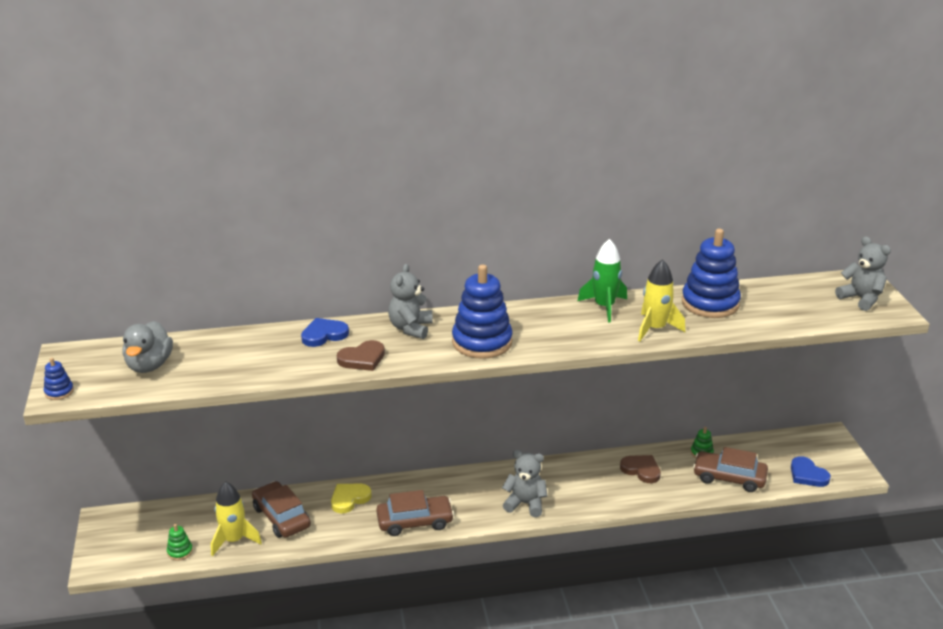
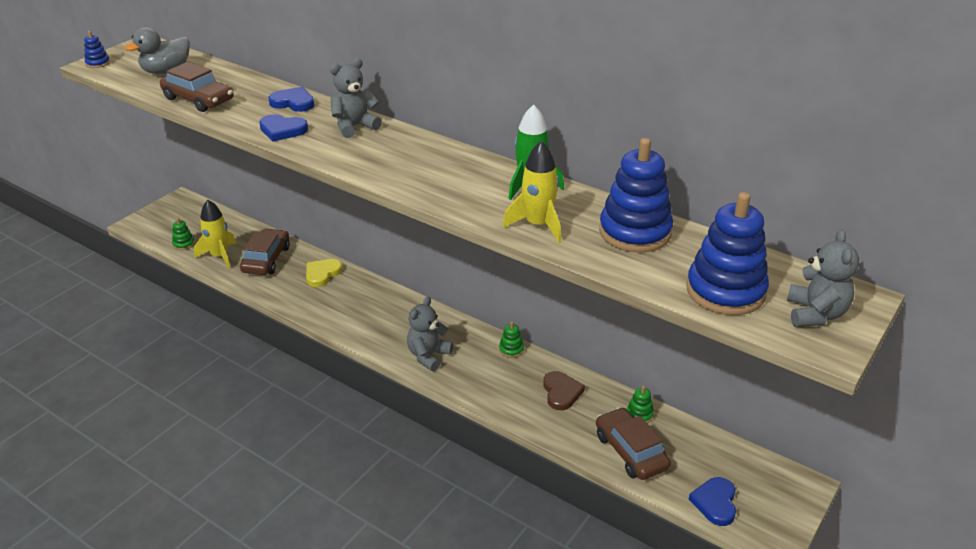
camera: 45 degrees right, 5 degrees up
(349, 499) = (322, 274): yellow heart -> yellow heart turned 60 degrees counterclockwise
(362, 359) = (282, 130): brown heart -> blue heart
(415, 522) = (336, 316): brown car -> brown car (198, 99)
(482, 342) = (381, 161): blue stacking toy -> blue stacking toy (725, 291)
(525, 504) = (428, 356): grey teddy bear -> grey teddy bear turned 120 degrees counterclockwise
(570, 464) = (511, 349): none -> green stacking toy

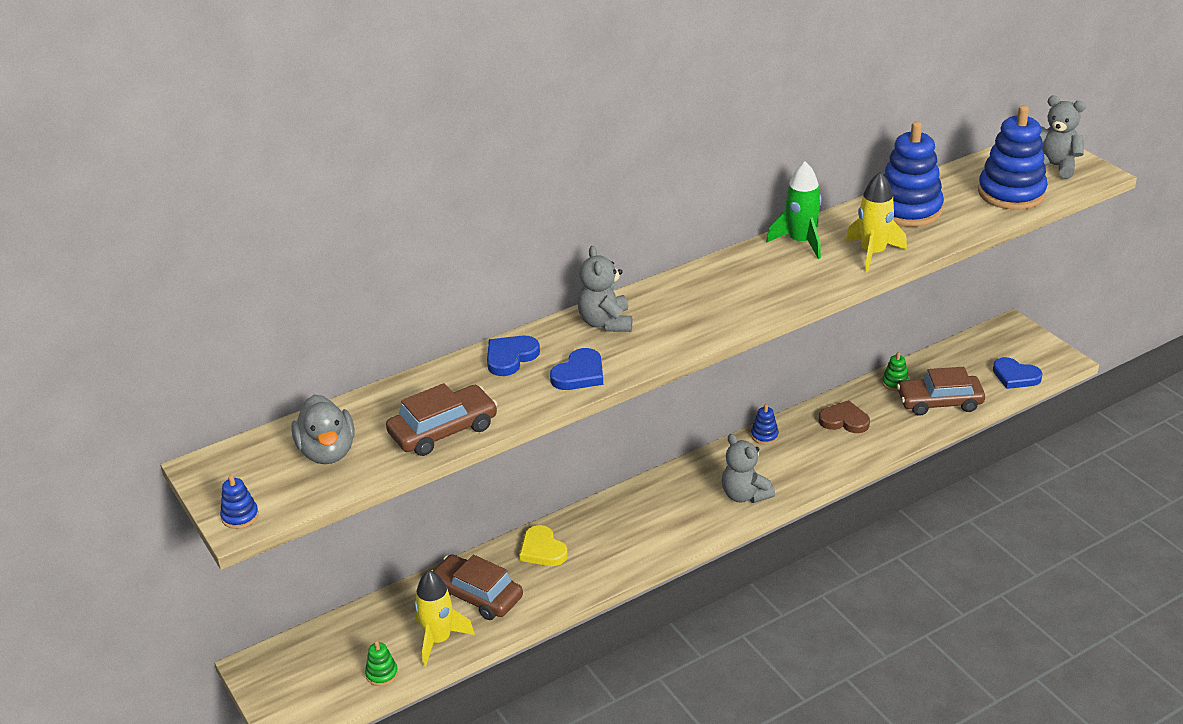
camera: 65 degrees left, 0 degrees up
(511, 349) = (764, 436): green stacking toy -> blue stacking toy

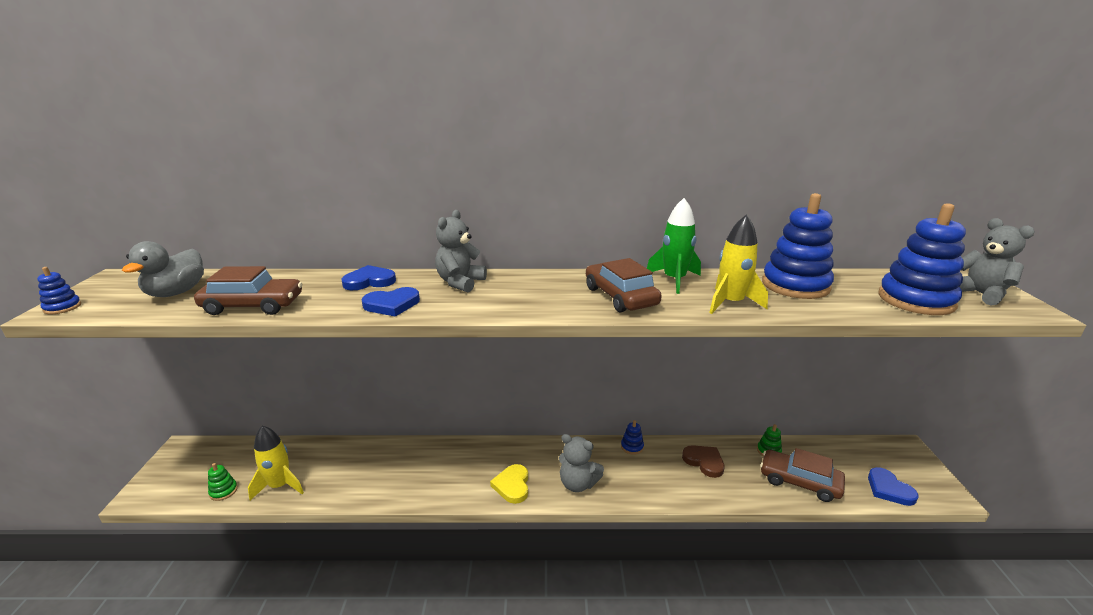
camera: 30 degrees right, 10 degrees down
(476, 595) = (337, 467): brown car -> brown car (620, 296)
(542, 550) = (408, 456): yellow heart -> yellow heart (512, 485)
(744, 495) = (578, 484): grey teddy bear -> grey teddy bear turned 60 degrees counterclockwise

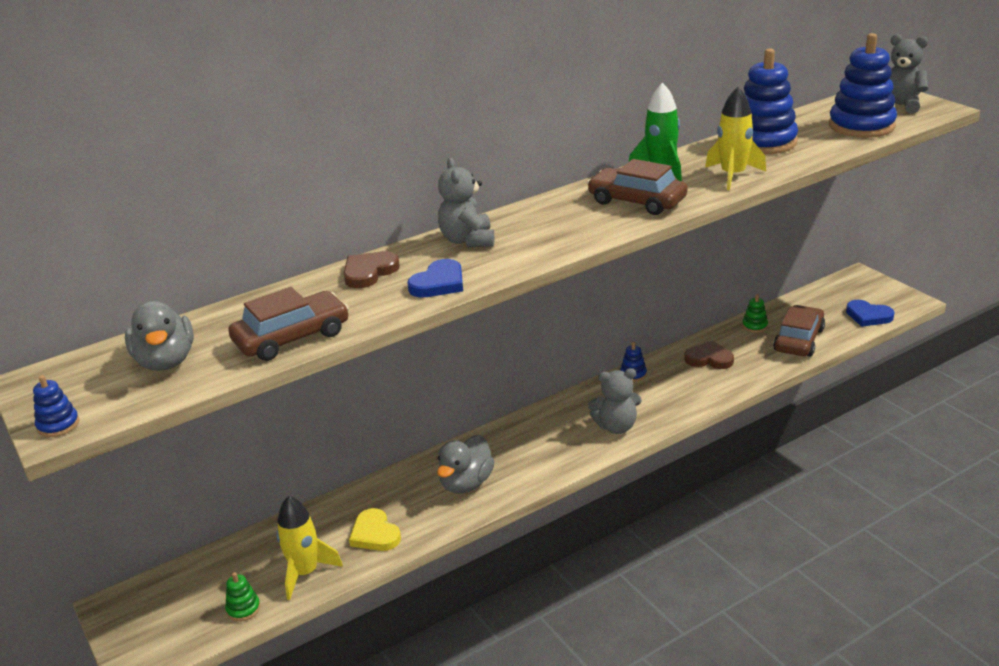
camera: 30 degrees left, 5 degrees up
(369, 281) = (369, 272): blue heart -> brown heart
(435, 474) = (466, 483): none -> grey duck
(512, 485) = (556, 456): yellow heart -> yellow heart (375, 534)
(799, 481) = (799, 340): brown car -> brown car turned 120 degrees clockwise

